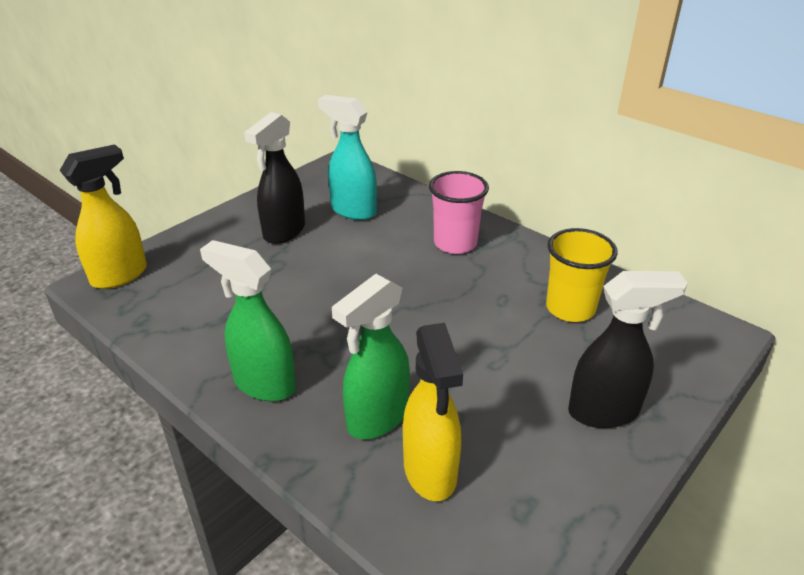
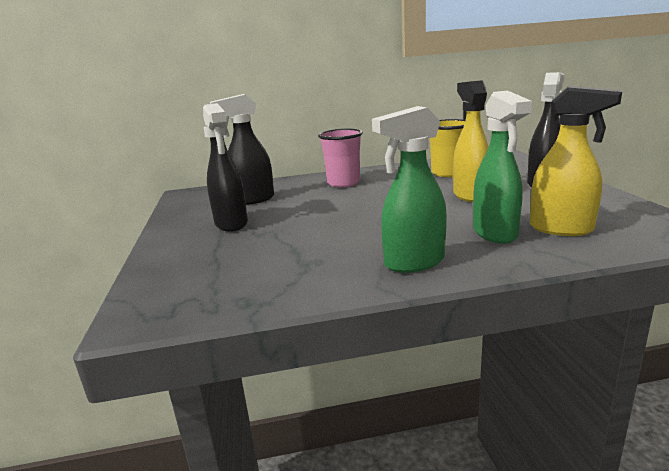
camera: 50 degrees left, 15 degrees down
(120, 275) = (151, 301): yellow spray bottle -> yellow spray bottle (469, 195)
(352, 211) = (252, 200): turquoise spray bottle -> black spray bottle

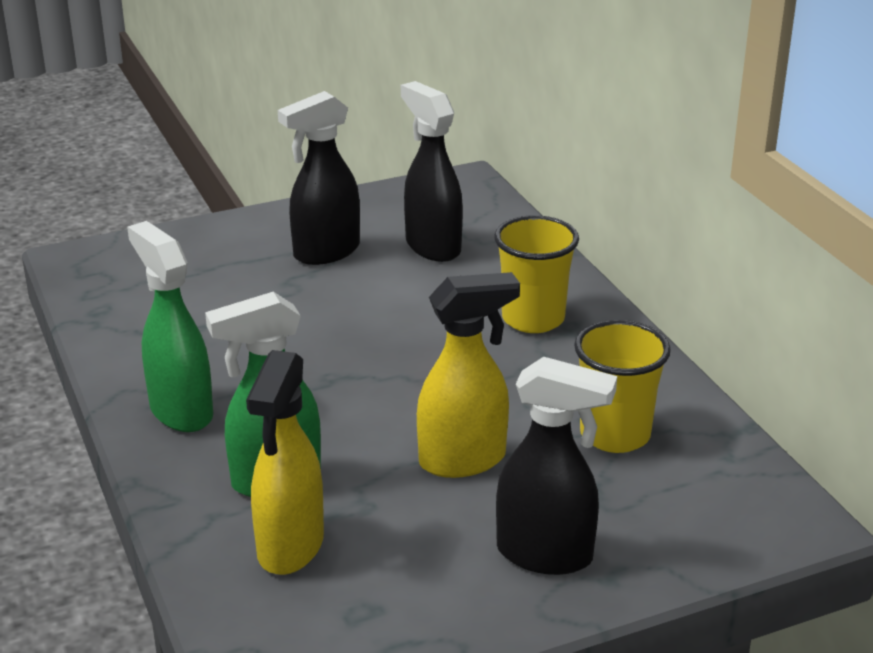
camera: 75 degrees right, 10 degrees up
(343, 183) = (533, 319): pink cup -> yellow cup

